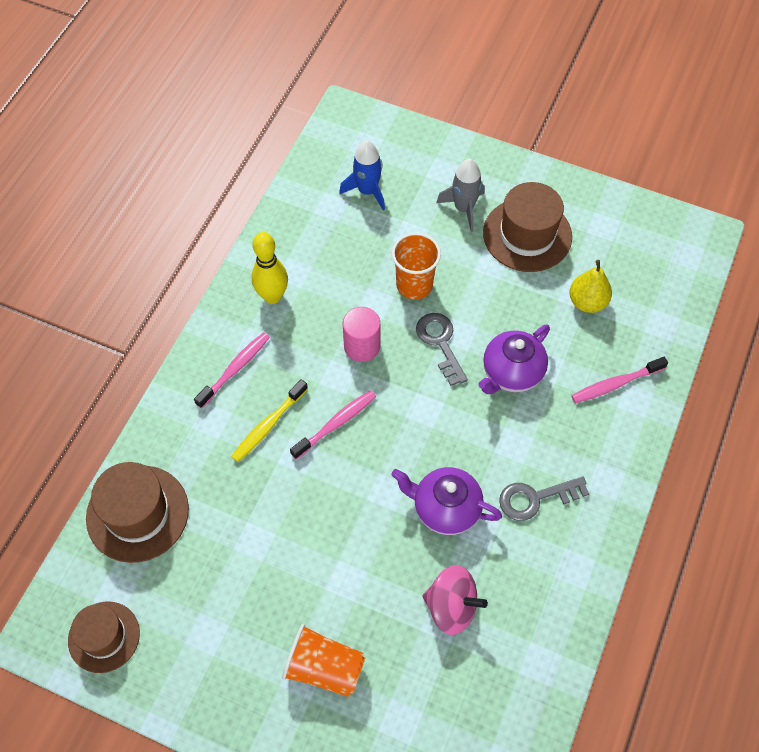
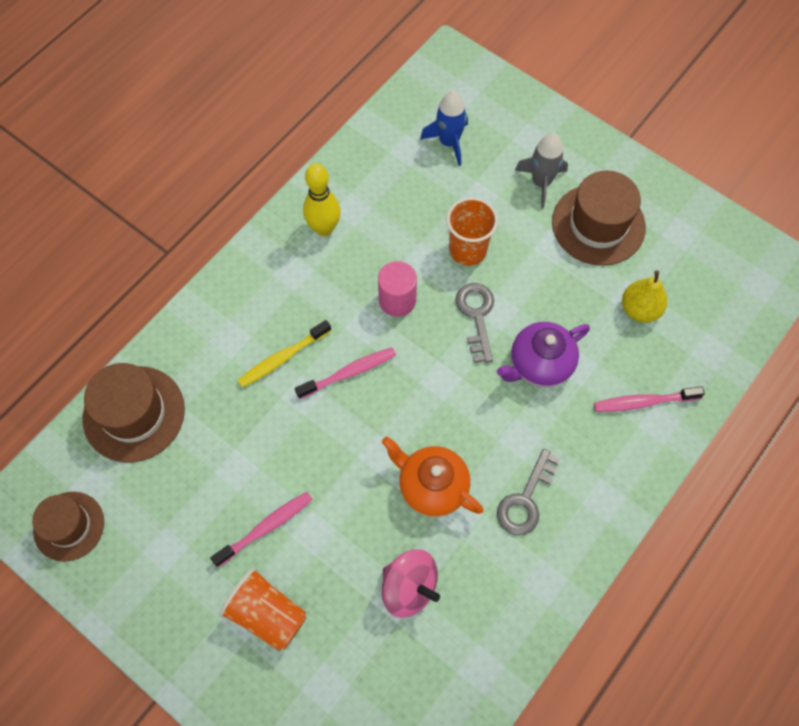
camera: 15 degrees right, 5 degrees up
(235, 369) = (267, 293): pink toothbrush -> pink toothbrush (266, 527)
(445, 509) = (431, 486): purple teapot -> orange teapot
(535, 498) = (526, 499): grey key -> grey key turned 60 degrees counterclockwise

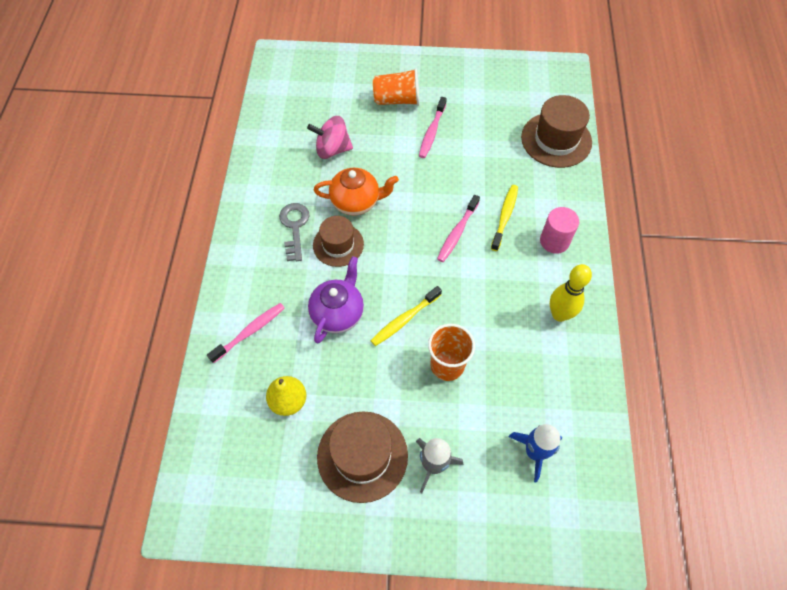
camera: 145 degrees right, 5 degrees down
(69, 526) = (531, 78): brown hat -> brown hat (338, 245)
(397, 300) = (466, 296): pink cylinder -> pink cylinder (554, 241)
(476, 316) = (404, 319): grey key -> yellow toothbrush

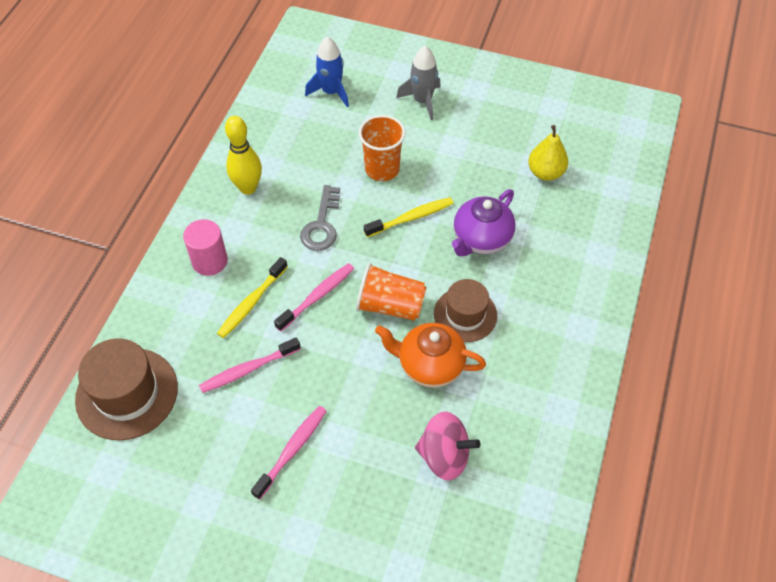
camera: 165 degrees left, 5 degrees down
(250, 332) = (580, 242): pink toothbrush -> pink toothbrush (248, 369)
(294, 227) = (516, 349): grey key -> grey key (322, 224)
(362, 456) = (483, 119): brown hat -> none
(397, 100) = (323, 524): orange cup -> orange cup (390, 305)

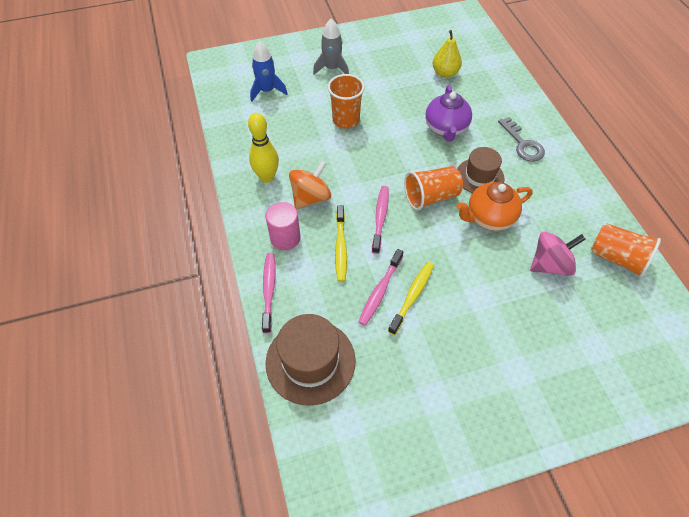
camera: 35 degrees left, 0 degrees up
(270, 234) = (311, 197): none -> orange spinning top
(292, 450) = (458, 322): pink toothbrush -> pink toothbrush (269, 290)
(322, 224) = (340, 173): grey key -> grey key (523, 144)
(411, 218) = (392, 139): yellow toothbrush -> yellow toothbrush (412, 296)
(527, 498) = (617, 258): none -> orange cup

